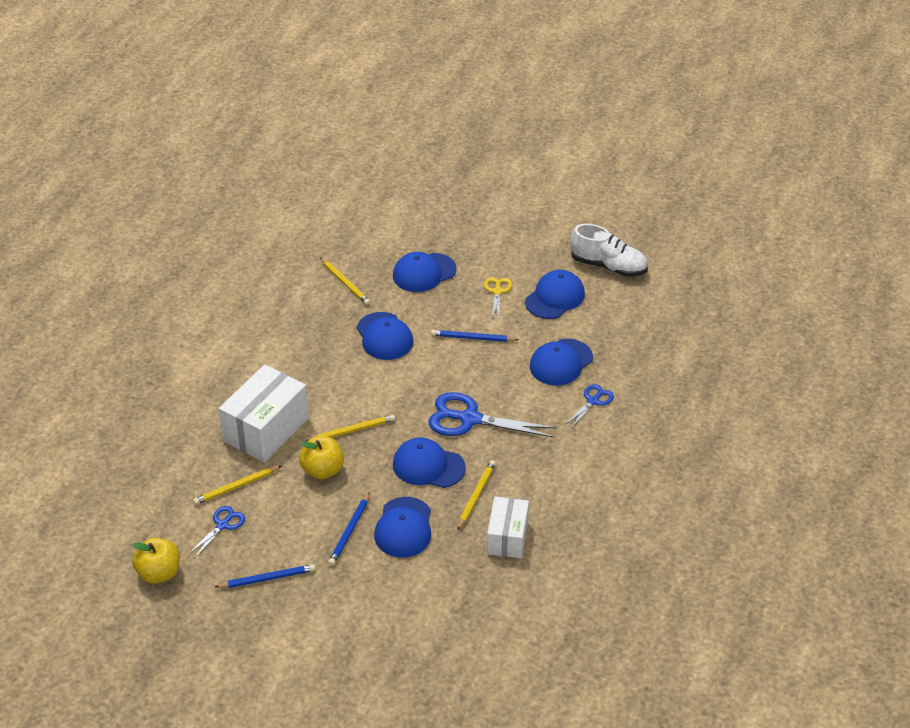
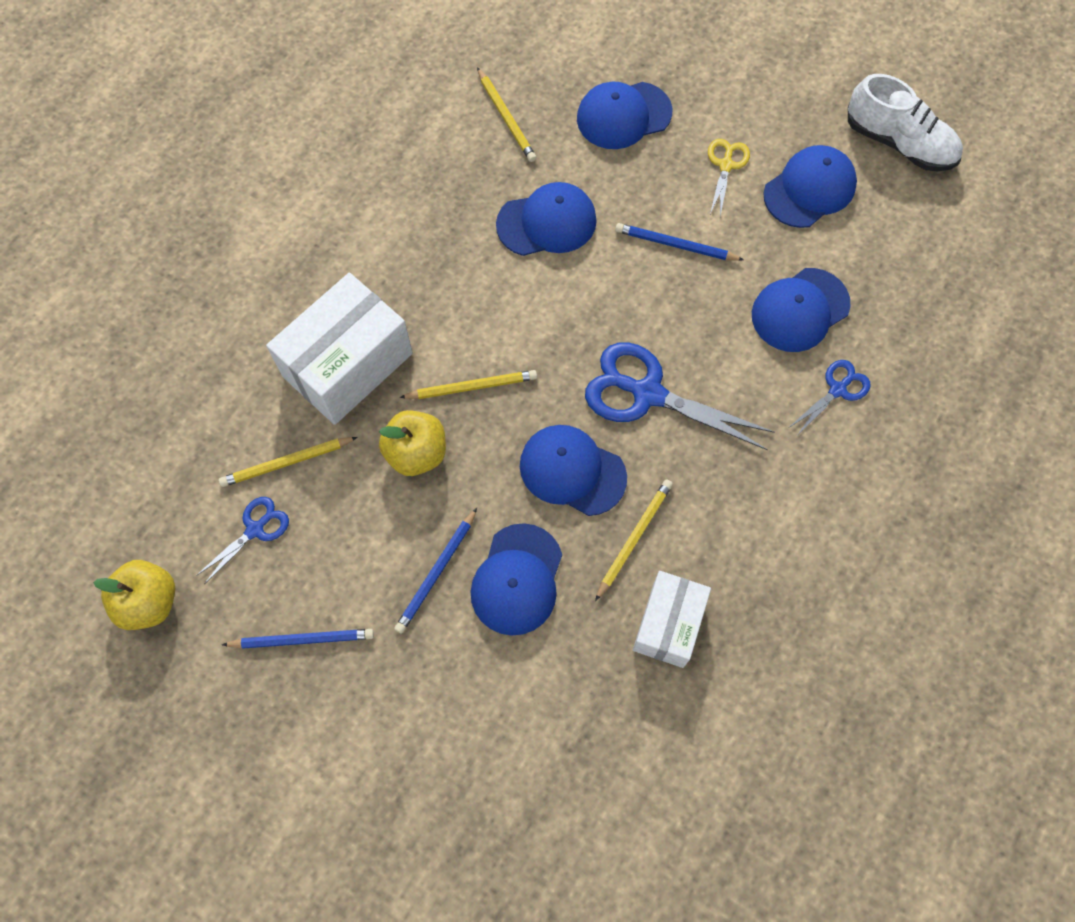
camera: 10 degrees right, 25 degrees up
(384, 336) = (547, 222): blue cap -> blue cap turned 90 degrees counterclockwise

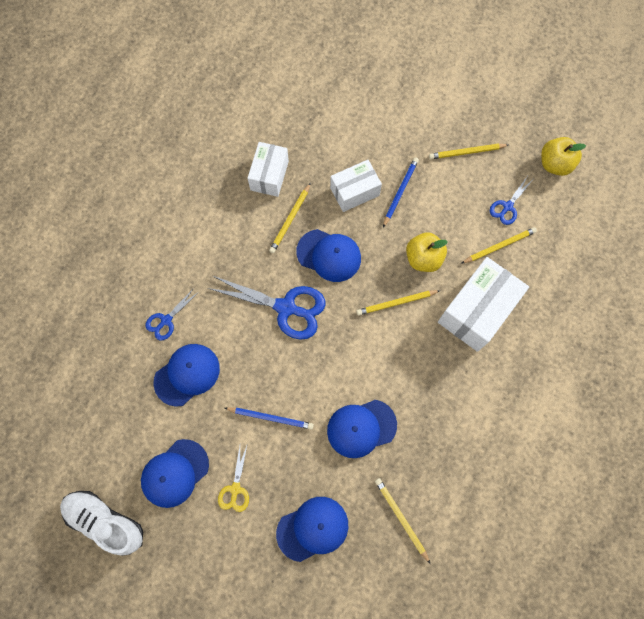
camera: 175 degrees right, 5 degrees up
(302, 639) = (466, 152): blue pencil -> yellow pencil
(517, 579) = (354, 192): blue cap -> white box

